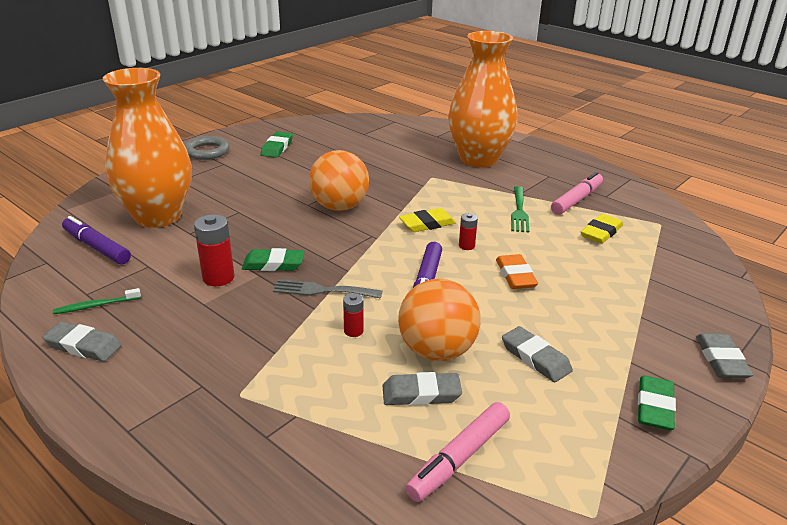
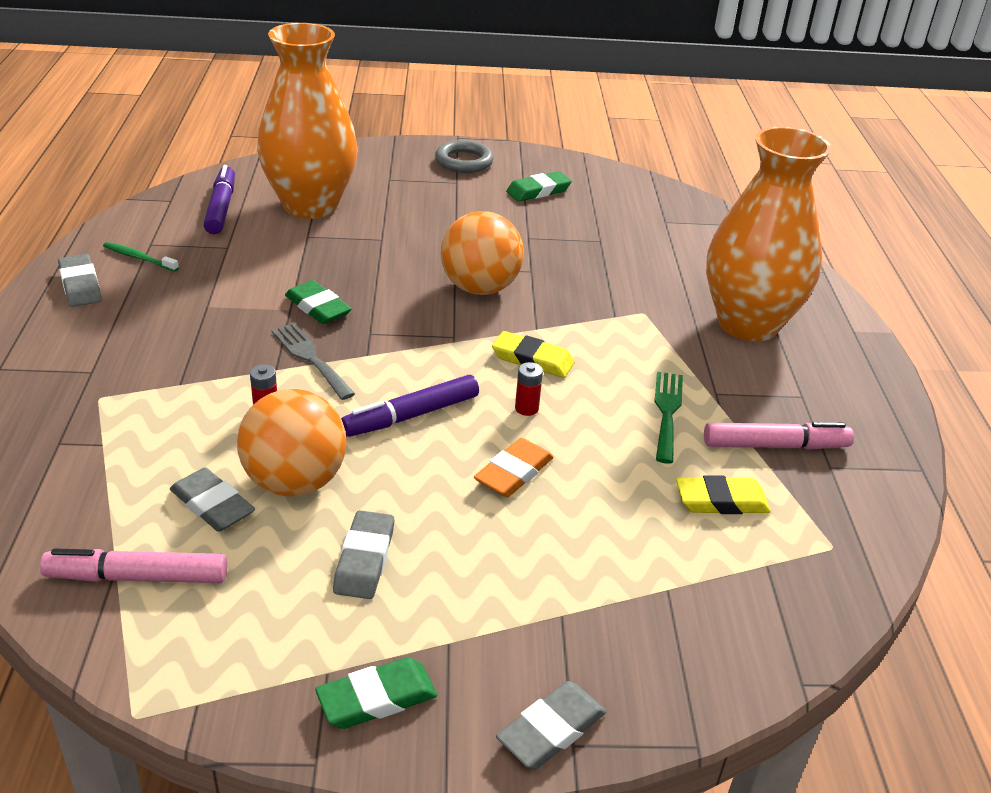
camera: 45 degrees right, 5 degrees up
(218, 278) = (256, 291): red battery -> none
(519, 211) = (667, 412): green fork -> green fork turned 135 degrees clockwise

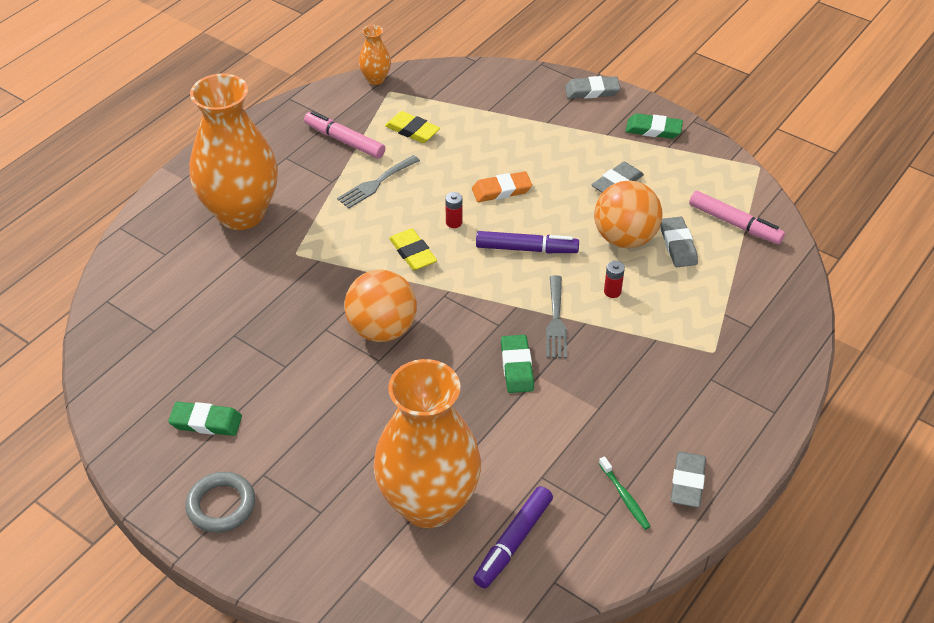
camera: 140 degrees left, 10 degrees up
(667, 412) = (376, 183): green fork -> grey fork
(878, 558) = (375, 79): none -> orange vase

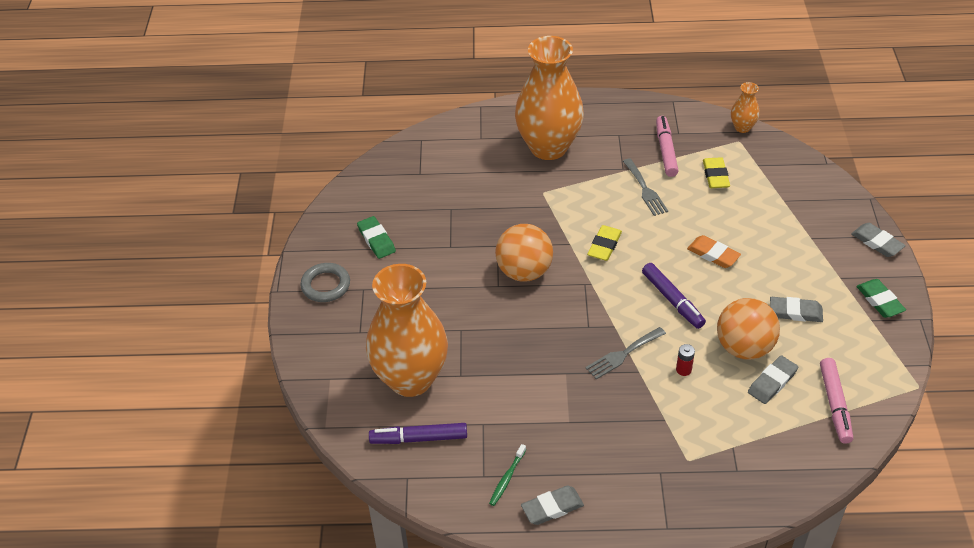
camera: 55 degrees right, 0 degrees up
(376, 183) = (645, 190): grey fork -> grey fork turned 120 degrees counterclockwise
(454, 222) = (654, 249): red battery -> none
(517, 367) = (561, 357): green eraser -> none

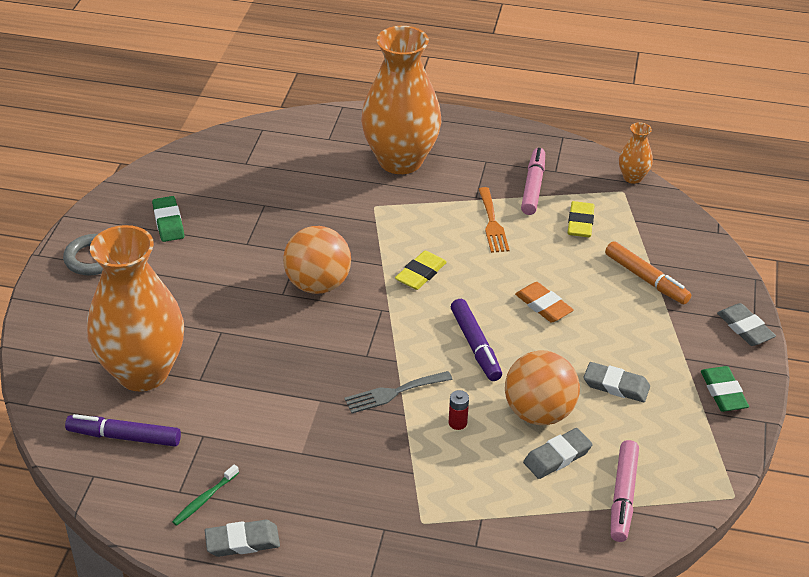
camera: 10 degrees right, 5 degrees down
(645, 190) = (492, 223): grey fork -> orange fork
(785, 215) = (646, 279): none -> orange marker

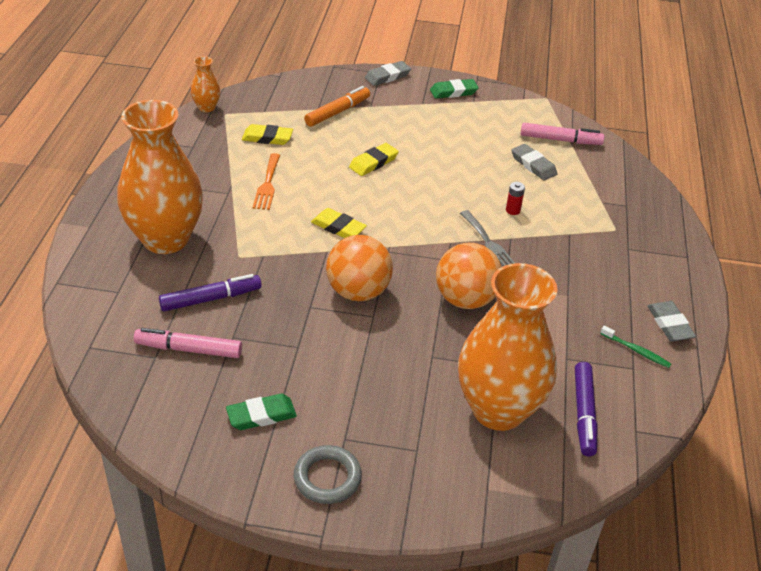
camera: 95 degrees left, 0 degrees up
(475, 346) = (426, 199): purple marker -> purple marker (211, 299)
(492, 223) = (267, 184): orange fork -> orange fork turned 105 degrees clockwise
(533, 187) = (215, 159): pink marker -> pink marker (189, 349)
(539, 412) = (492, 171): orange ball -> orange ball (465, 299)
(543, 305) = (373, 162): orange eraser -> yellow eraser
(616, 385) = (456, 135): grey eraser -> none

